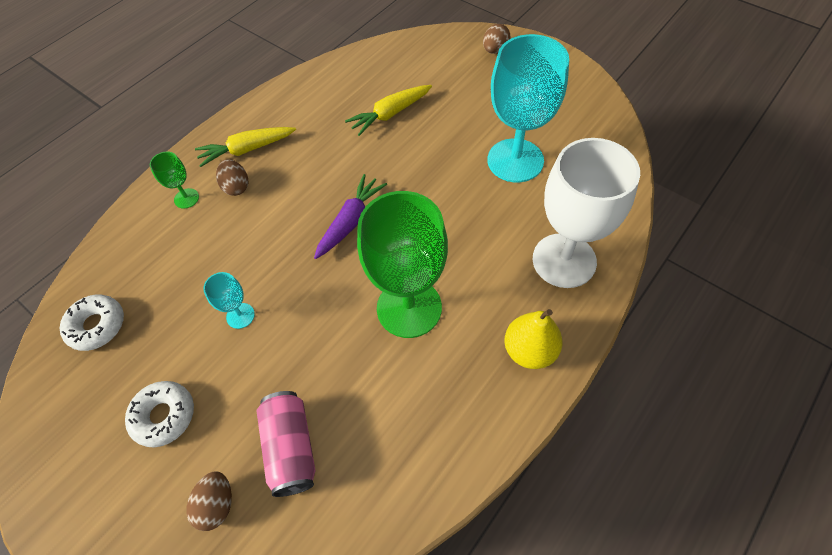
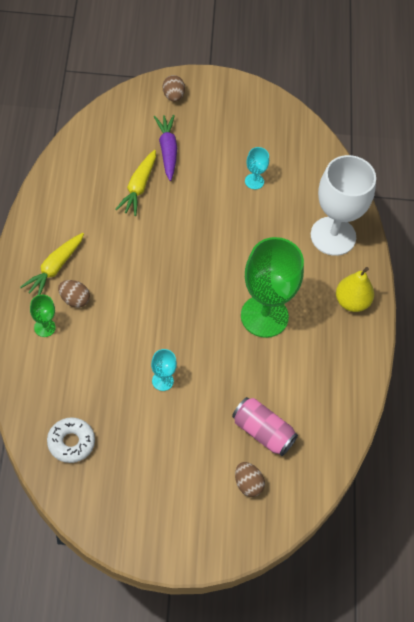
camera: 45 degrees left, 0 degrees up
(164, 416) = (171, 463): white donut -> none
(350, 221) = (179, 281): purple carrot -> purple carrot (167, 150)
(515, 160) = (254, 181): turquoise goblet -> turquoise goblet, size x0.43

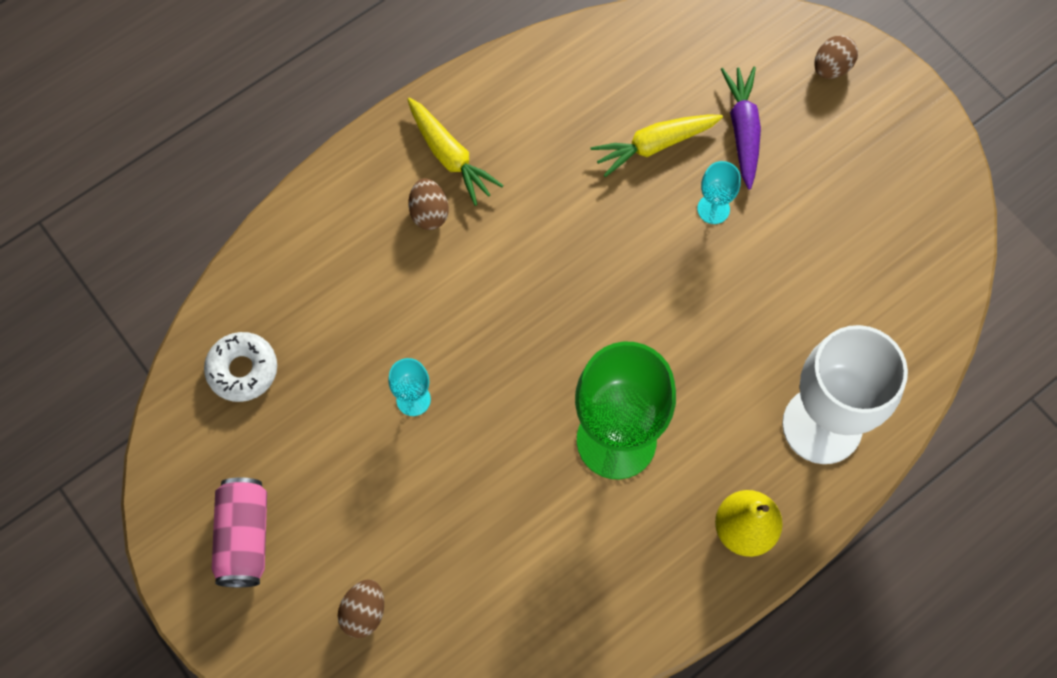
camera: 55 degrees right, 10 degrees up
(44, 327) = (362, 215): green goblet -> none
(54, 268) = (450, 156): yellow carrot -> yellow carrot turned 120 degrees counterclockwise
(167, 150) = (743, 130): purple carrot -> purple carrot turned 45 degrees counterclockwise
(254, 181) = (805, 264): turquoise goblet -> turquoise goblet (713, 209)
(263, 432) = (450, 572): pink can -> pink can (244, 537)

